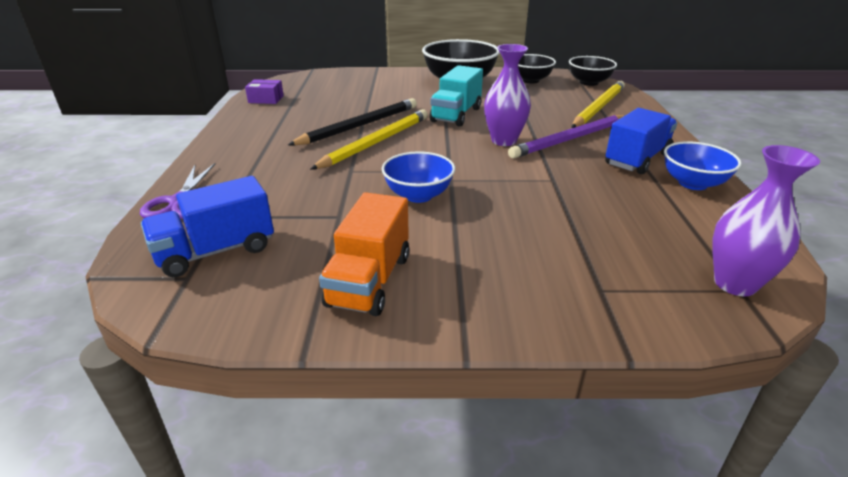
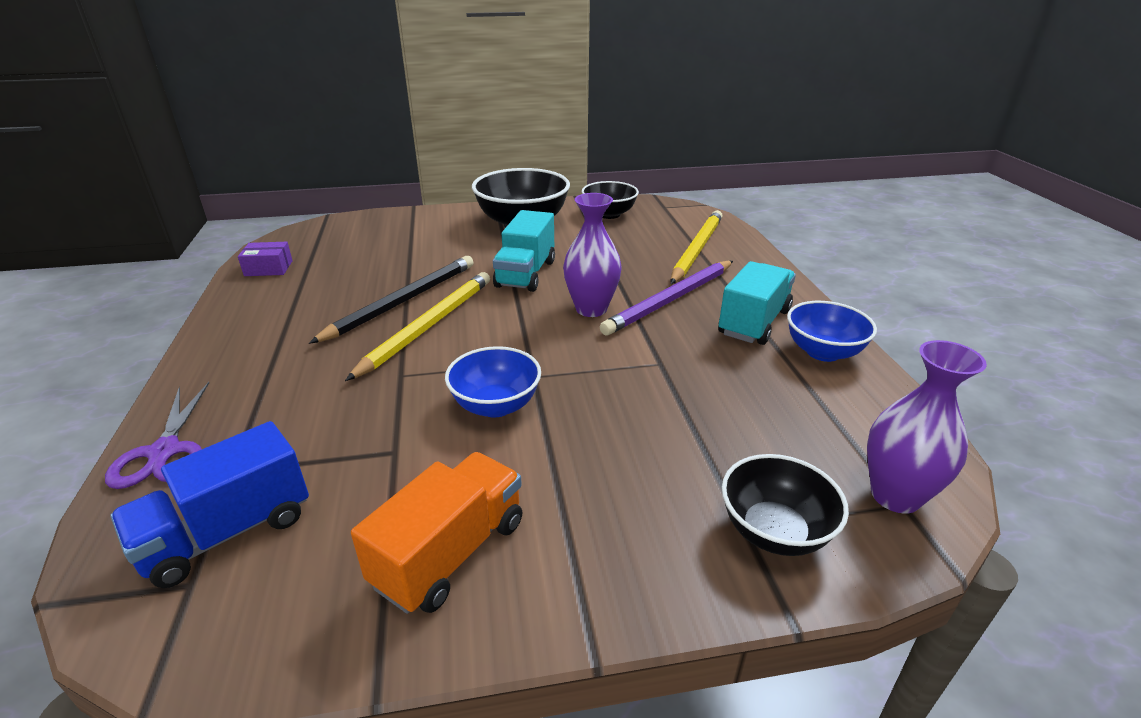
camera: 10 degrees left, 0 degrees up
(369, 280) = (450, 553): orange truck -> orange truck turned 150 degrees counterclockwise
(589, 82) = (679, 213): black bowl -> black bowl (774, 531)
(637, 159) = (754, 322): blue truck -> turquoise truck

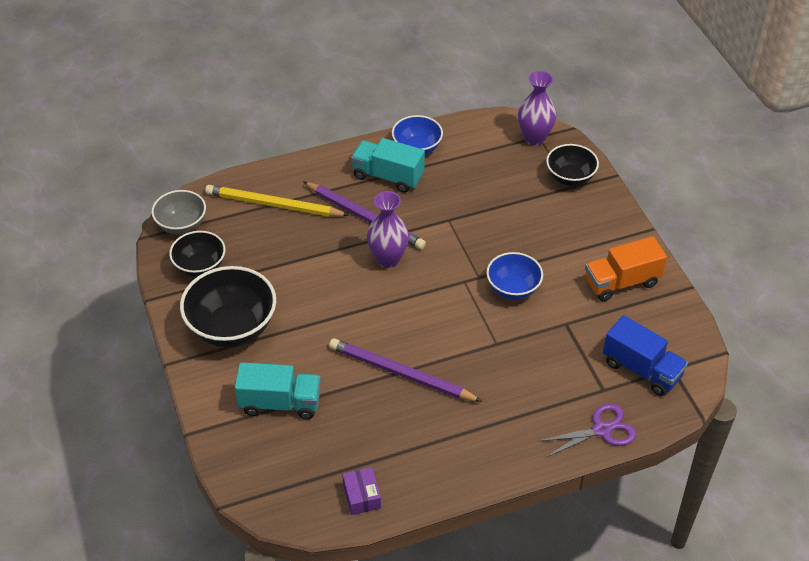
camera: 100 degrees left, 15 degrees up
(402, 301) = (401, 374): black pencil -> purple pencil
(428, 326) = (433, 346): yellow pencil -> none
(450, 553) = (621, 282): orange truck -> orange truck turned 45 degrees counterclockwise
(525, 274) = (338, 306): turquoise truck -> turquoise truck (280, 403)
(669, 209) = (181, 225): none -> grey bowl

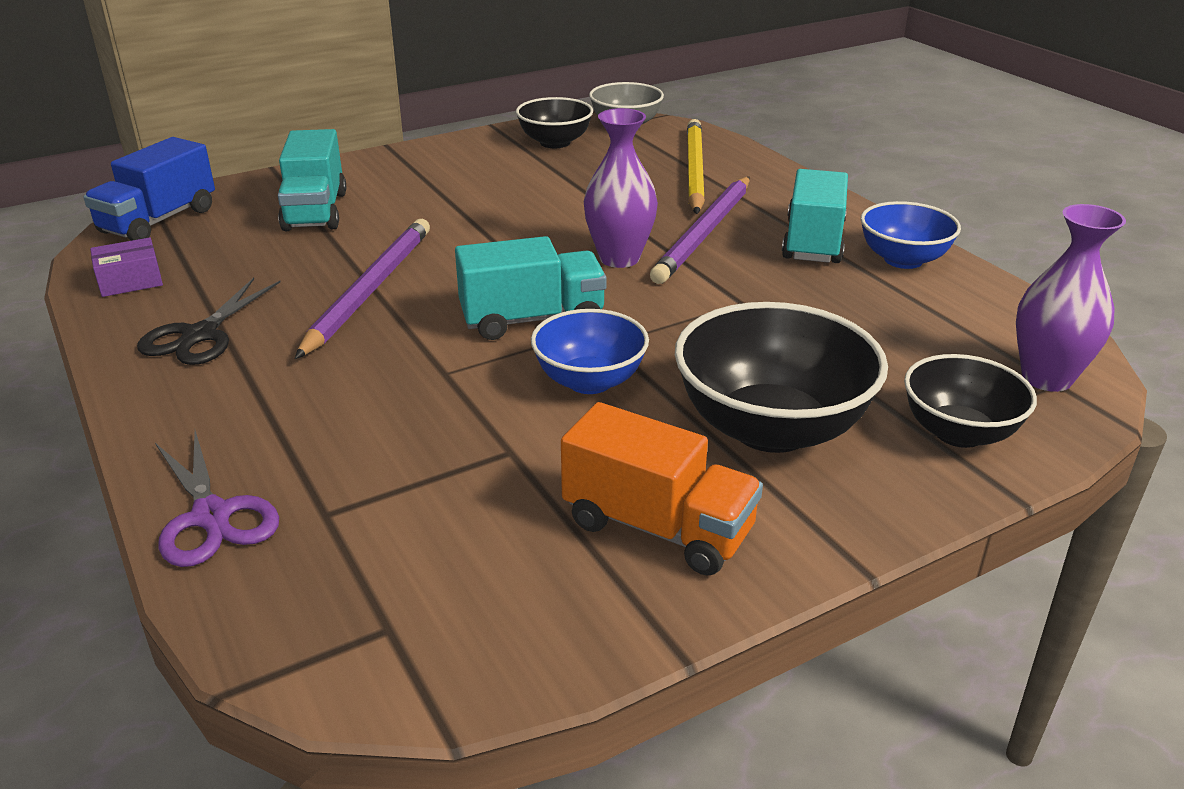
camera: 80 degrees right, 15 degrees down
(232, 328) = (450, 170): black bowl -> black bowl (771, 428)
(439, 451) = (199, 335): none -> black scissors
(450, 304) = (532, 319): none -> turquoise truck
(621, 282) = (658, 527): orange truck -> orange truck turned 150 degrees clockwise
(641, 369) = (384, 572): blue truck -> blue truck (158, 221)

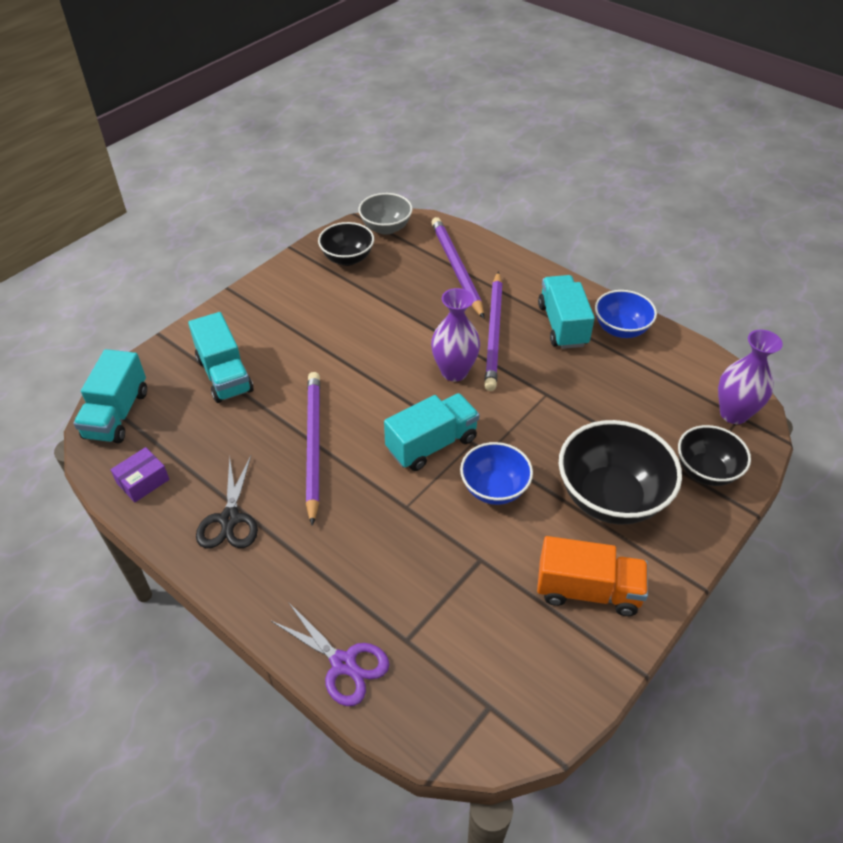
camera: 20 degrees left, 15 degrees up
(158, 221) = (117, 414): blue truck -> turquoise truck
(694, 170) = (456, 268): yellow pencil -> purple pencil

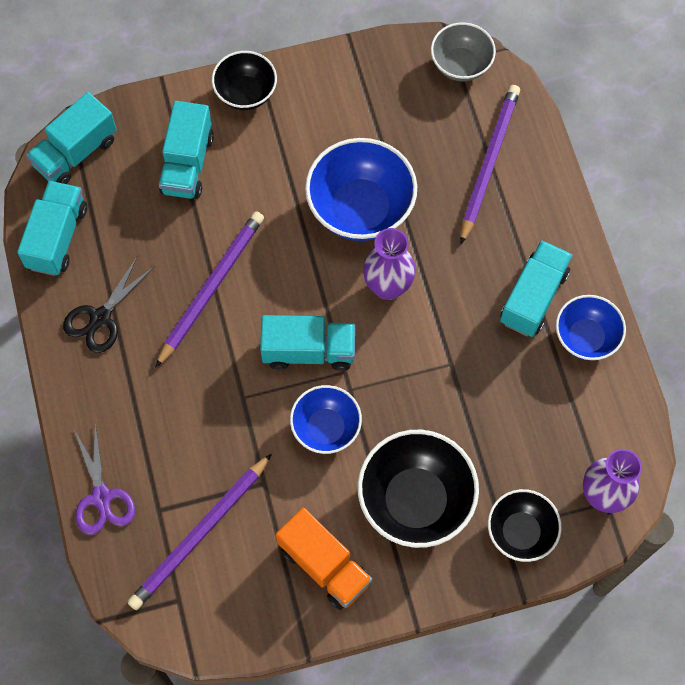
camera: 35 degrees right, 20 degrees up
(143, 481) = (57, 237): purple box -> turquoise truck
(347, 258) = (392, 85): black bowl -> black bowl (246, 93)
(389, 336) = (360, 208): none -> blue bowl
(494, 333) = (460, 265): purple pencil -> purple pencil (200, 534)

